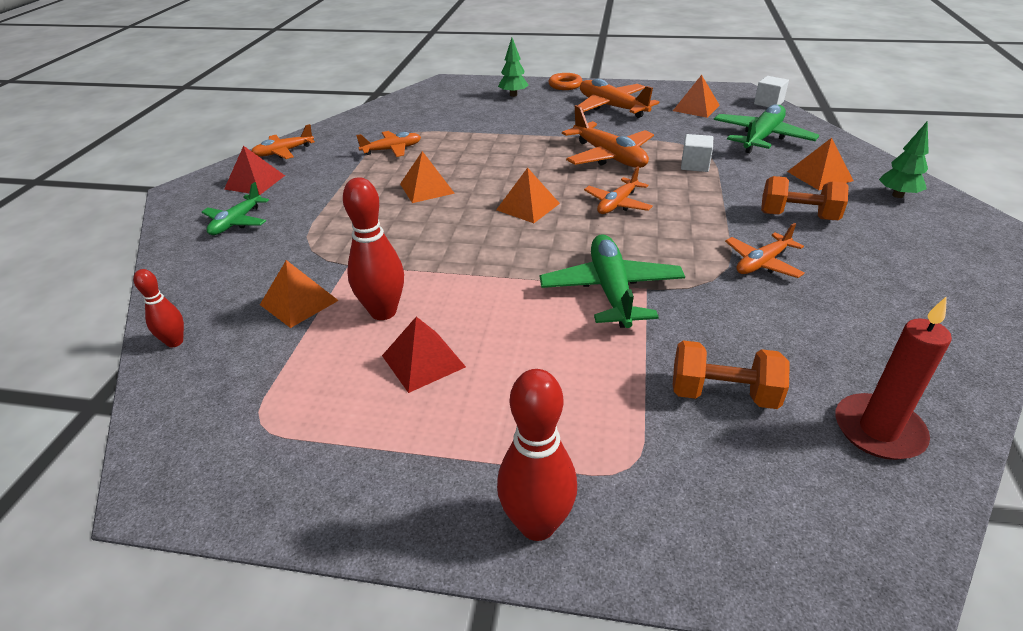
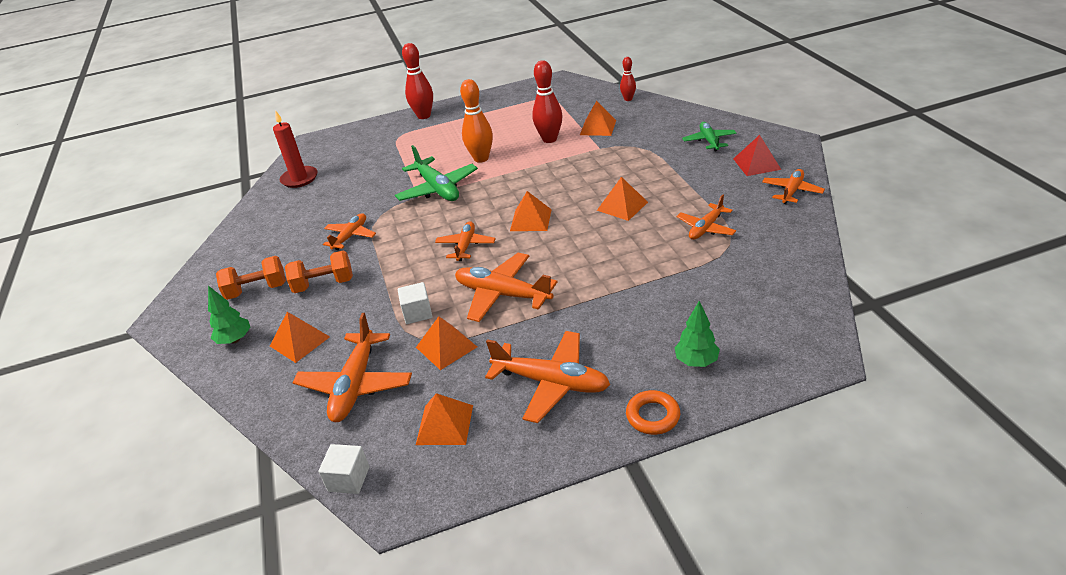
camera: 155 degrees right, 0 degrees up
(423, 361) = (507, 132): red pyramid -> none
(511, 320) = (481, 158): none -> orange bowling pin
(678, 139) = (446, 347): none -> orange pyramid
(723, 394) = (366, 168): orange dumbbell -> orange dumbbell (257, 290)
(761, 138) = (355, 385): green plane -> orange plane

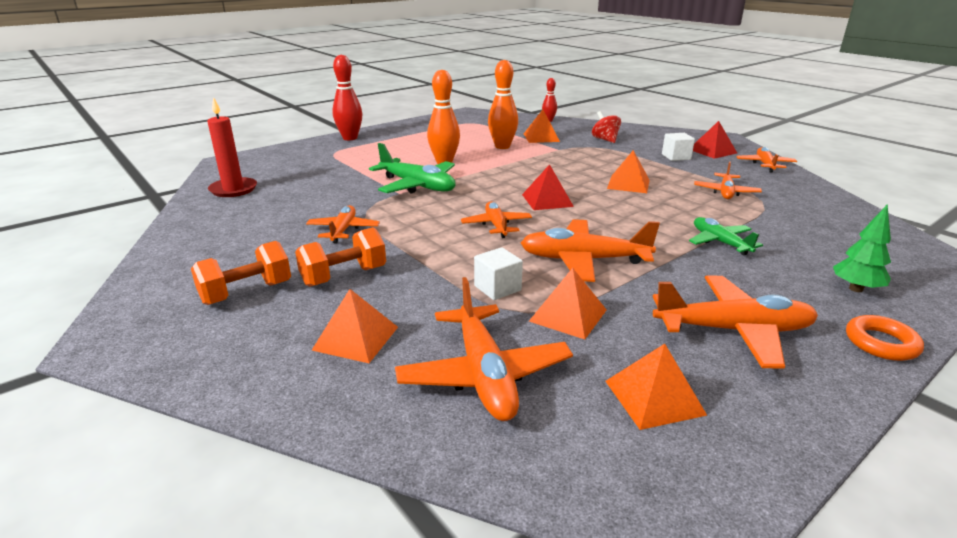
camera: 25 degrees left, 10 degrees down
(235, 340) = (248, 351): green tree -> none
(349, 479) = (585, 498): white cube -> white cube (676, 157)
(530, 220) = (547, 200): orange pyramid -> red pyramid
(549, 139) = (502, 146): red bowling pin -> orange bowling pin
(659, 136) = (605, 140): none -> red spinning top
(709, 141) = (653, 140): green plane -> green plane (720, 242)

